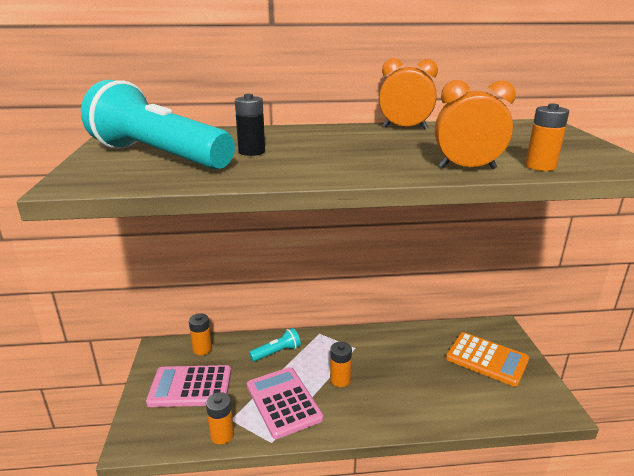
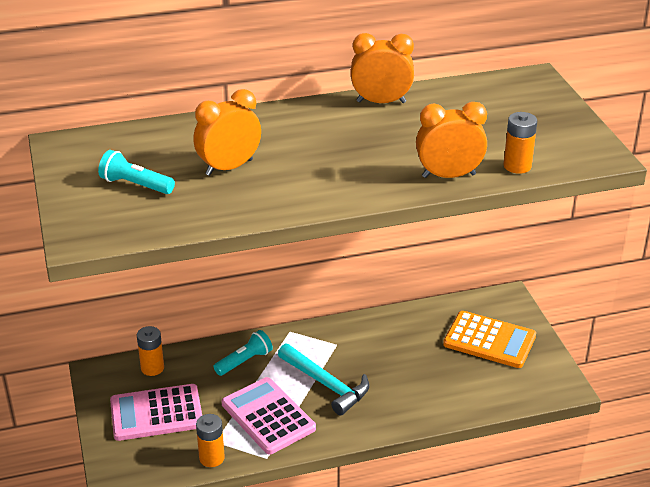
camera: 10 degrees left, 10 degrees up
(158, 156) = (135, 185): turquoise flashlight -> turquoise flashlight, size x0.44
(251, 152) = (229, 167): black battery -> orange clock
(340, 380) = (326, 384): orange battery -> turquoise hammer

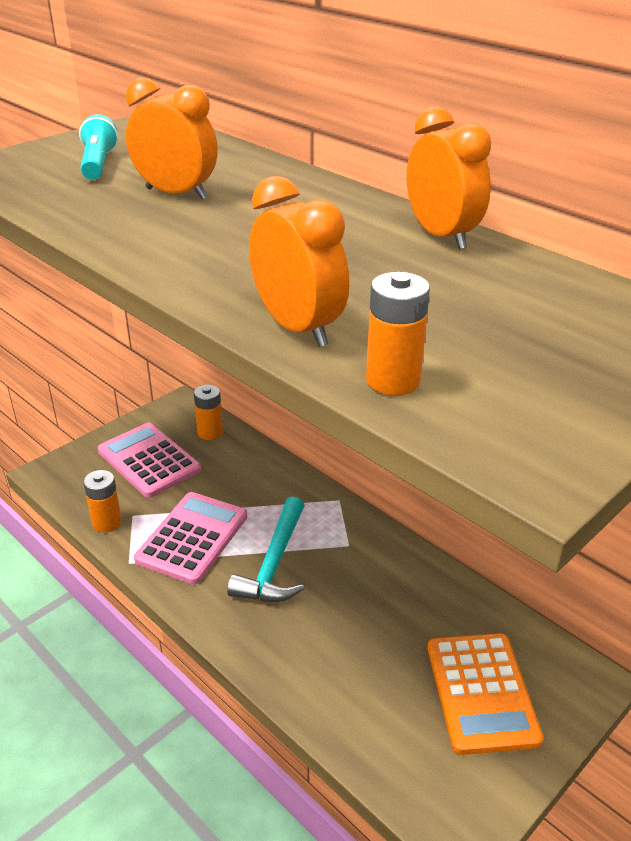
camera: 60 degrees right, 0 degrees up
(244, 361) = (265, 486): turquoise flashlight -> none

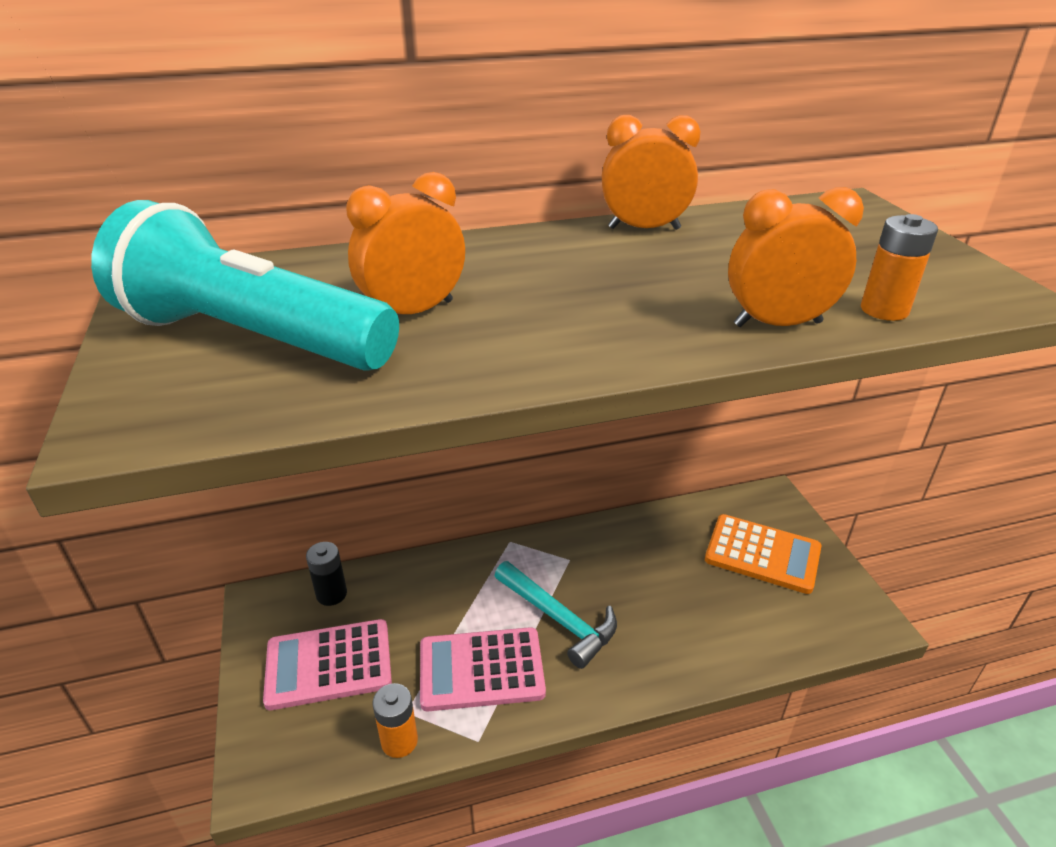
camera: 60 degrees left, 0 degrees up
(98, 164) = (251, 338): turquoise flashlight -> turquoise flashlight, size x2.25
(192, 538) = (481, 669): pink calculator -> pink calculator turned 60 degrees counterclockwise
(210, 432) = (331, 594): orange battery -> black battery

